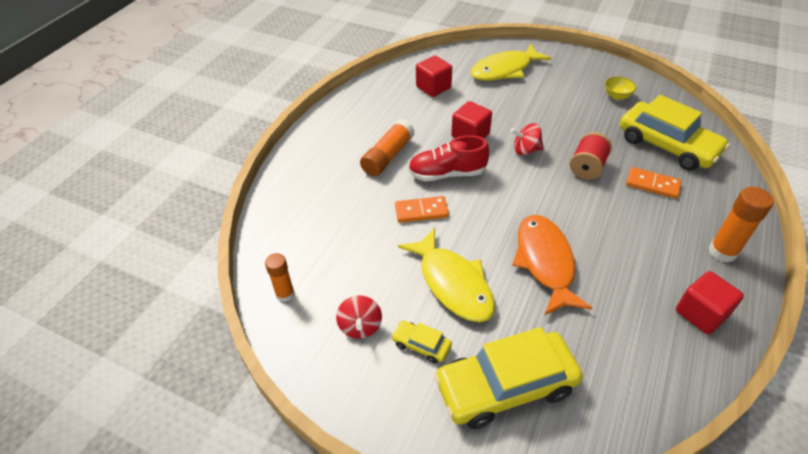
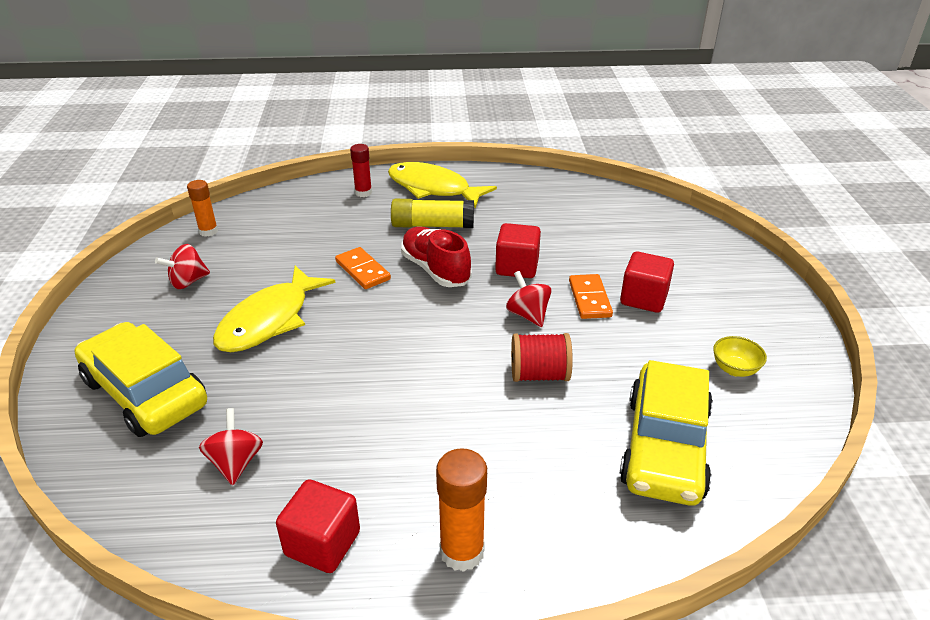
camera: 60 degrees right, 10 degrees down
(307, 177) = (363, 193): none -> red glue stick
(388, 156) = (433, 225): orange glue stick -> yellow glue stick
(421, 345) = (179, 323): yellow car -> none
(433, 87) = (581, 217): red cube -> red cube (643, 298)
(504, 70) = (678, 257): yellow fish -> yellow fish (433, 188)
(545, 262) = (338, 378): orange fish -> none
(612, 342) = (236, 463): none -> red spinning top
(652, 184) = (556, 446): orange domino -> orange domino (590, 299)

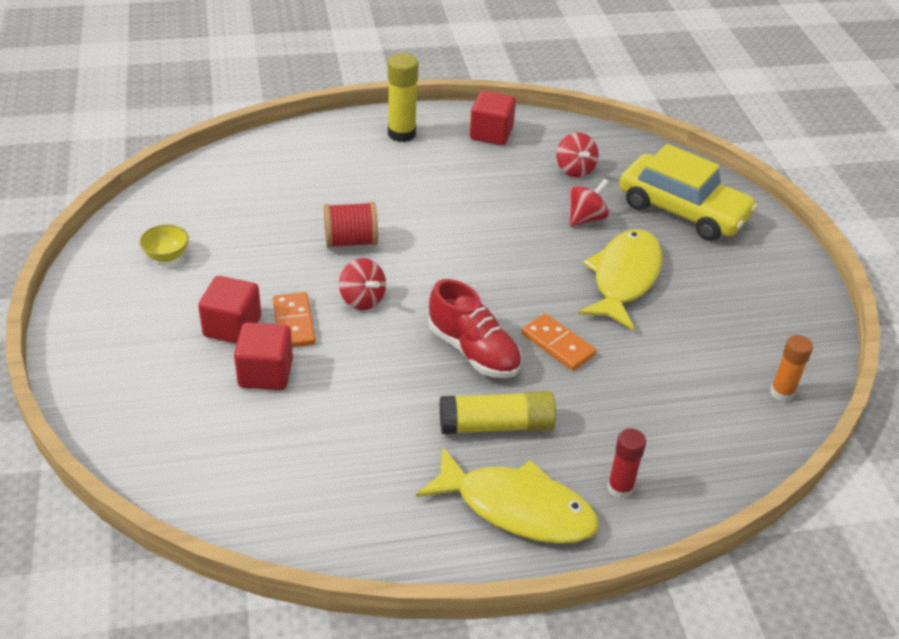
camera: 170 degrees right, 5 degrees up
(188, 282) = (741, 317): red spinning top -> red spinning top (586, 218)
(462, 551) = (401, 134): orange glue stick -> yellow glue stick
(517, 267) = (377, 362): red cube -> red cube (265, 373)
(665, 447) = (252, 194): yellow car -> none

